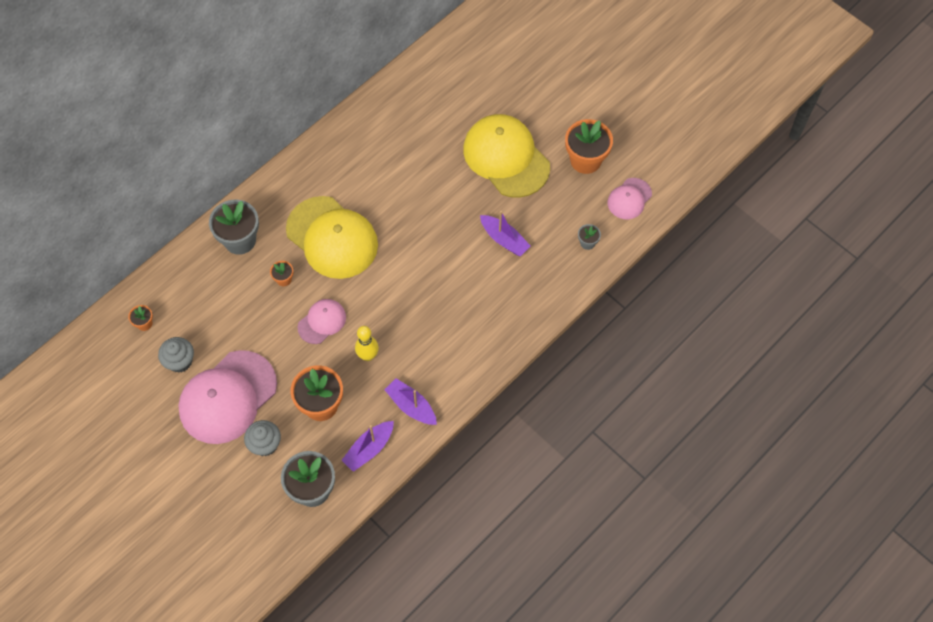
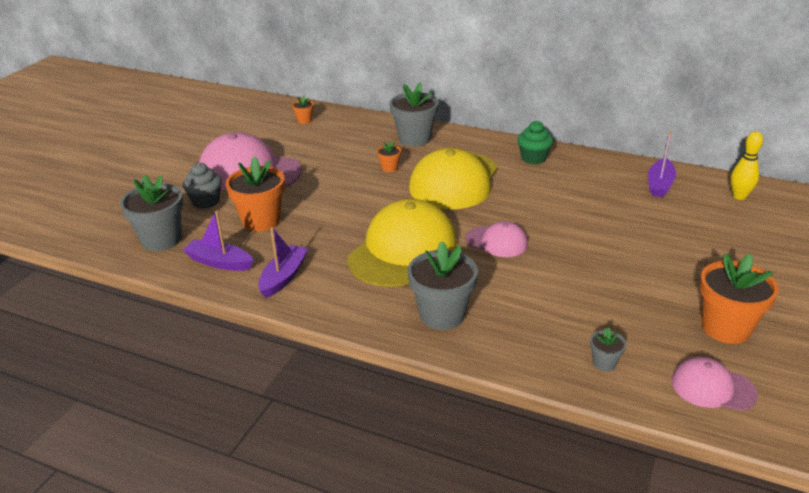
camera: 70 degrees right, 30 degrees down
(180, 361) = (276, 143): grey cupcake -> none
(322, 322) = (356, 198): pink cap -> pink cap (497, 242)
(327, 163) = (533, 158): none -> green cupcake
(368, 356) = (332, 234): yellow bowling pin -> yellow bowling pin (739, 196)
(503, 315) = (442, 315): none -> grey flower pot
(504, 239) = (546, 289): purple boat -> purple boat (659, 184)
(506, 157) = (657, 262): yellow cap -> yellow cap (402, 250)

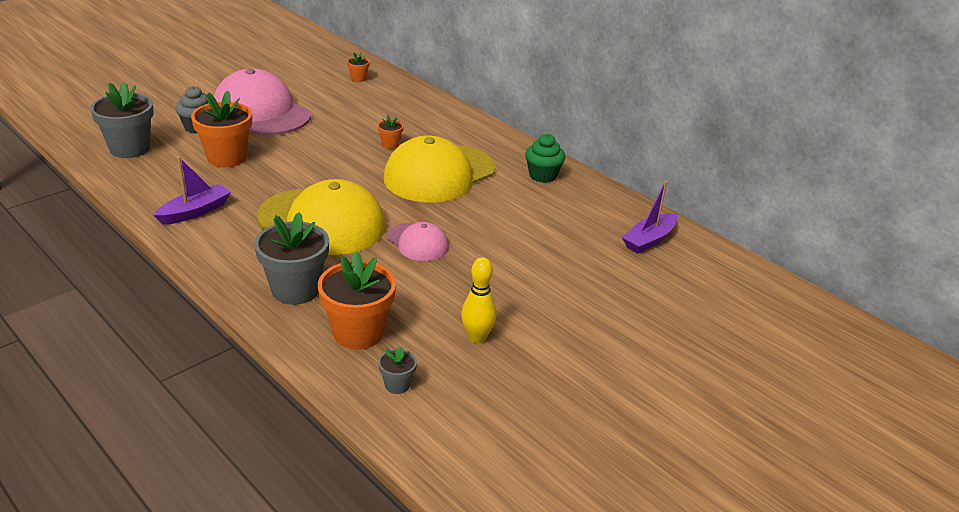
camera: 20 degrees right, 0 degrees up
(219, 262) = (156, 182): purple boat -> none
(402, 250) = (322, 222): yellow cap -> yellow cap turned 60 degrees clockwise
(414, 139) = (444, 124): grey flower pot -> none
(712, 387) = (478, 446): pink cap -> none
(725, 328) = (557, 398): orange flower pot -> orange flower pot (358, 333)
(739, 196) = (726, 279): yellow bowling pin -> yellow bowling pin (477, 337)

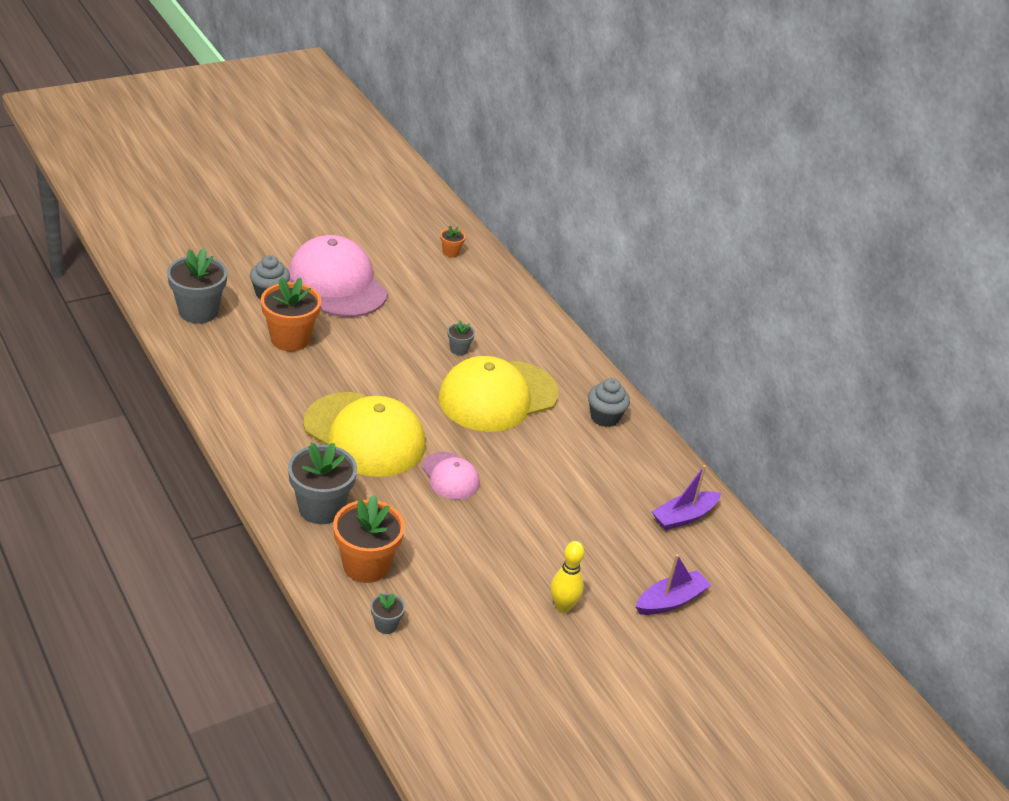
camera: 10 degrees right, 5 degrees up
(195, 212) = (247, 401): purple boat -> purple boat (670, 601)
(390, 144) = (459, 349): orange flower pot -> grey flower pot
(477, 337) = (473, 592): yellow bowling pin -> yellow bowling pin (563, 606)
(543, 175) = (605, 417): green cupcake -> grey cupcake

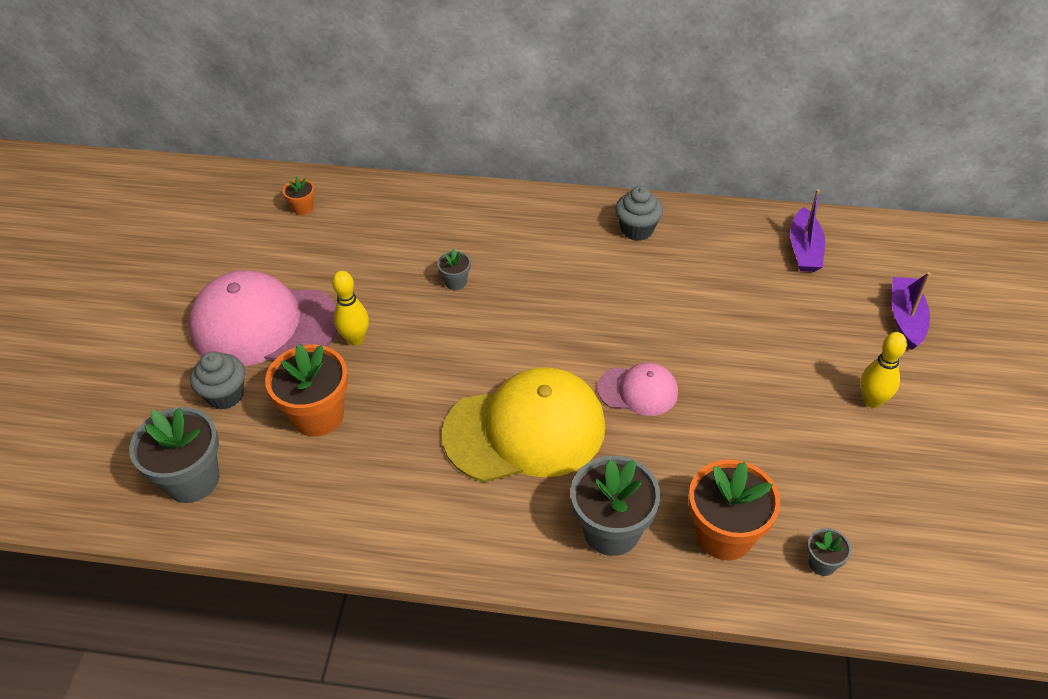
camera: 45 degrees left, 10 degrees up
(365, 327) = (355, 339): none -> yellow bowling pin
(497, 396) = (549, 290): yellow cap -> none

